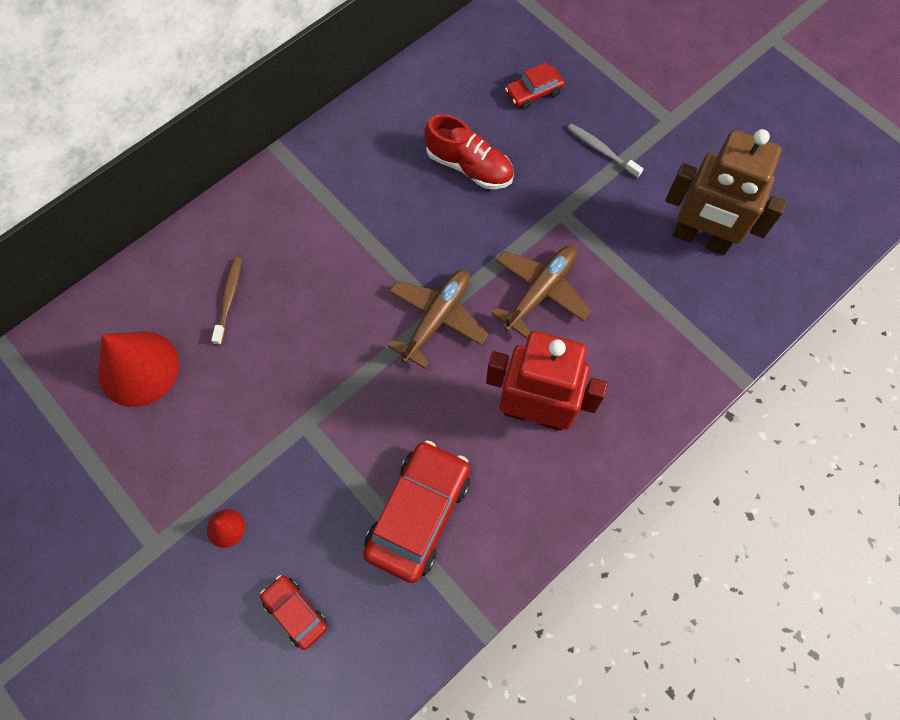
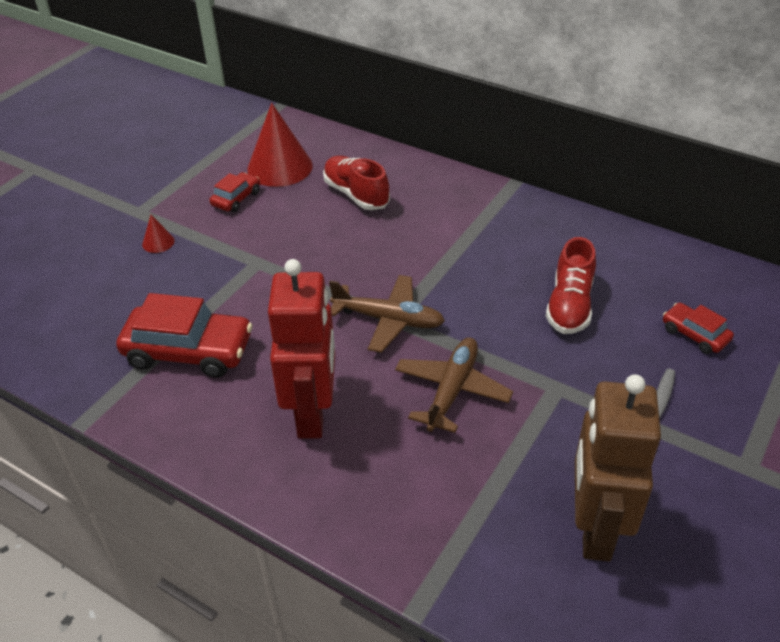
camera: 75 degrees right, 25 degrees down
(229, 299) = (356, 194): brown toothbrush -> red shoe
(295, 612) = (92, 296): red car -> red car (236, 198)
(540, 291) = (452, 390): brown plane -> brown plane turned 90 degrees counterclockwise

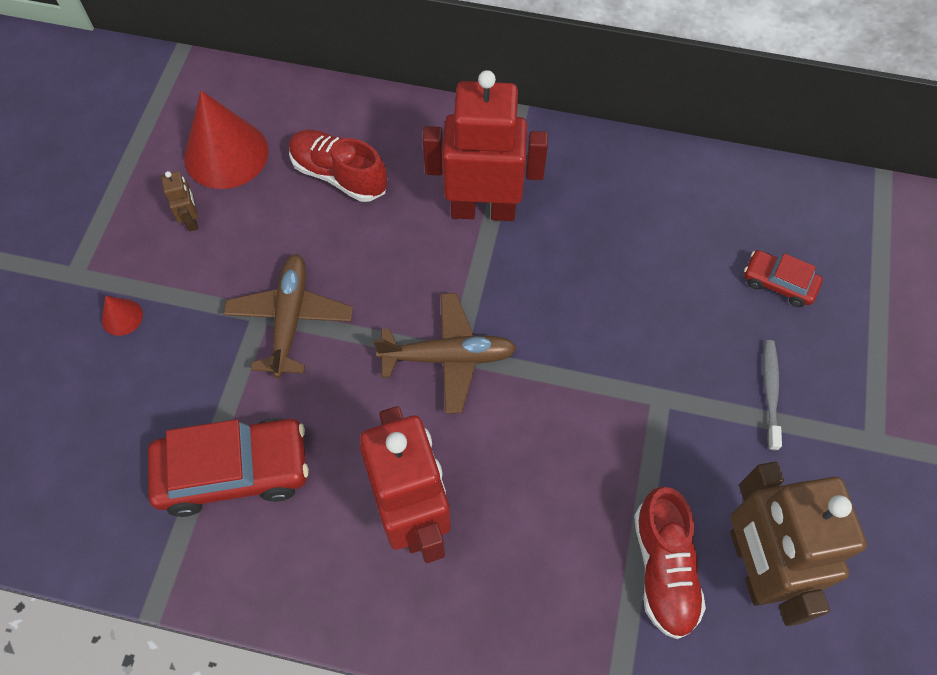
camera: 20 degrees left, 20 degrees up
(236, 198) = (192, 220): red car -> brown robot
(452, 390) = (553, 435): brown plane -> brown plane (290, 318)
(458, 236) = (483, 209): none -> red robot
(569, 305) = (639, 279): red shoe -> red shoe (664, 568)

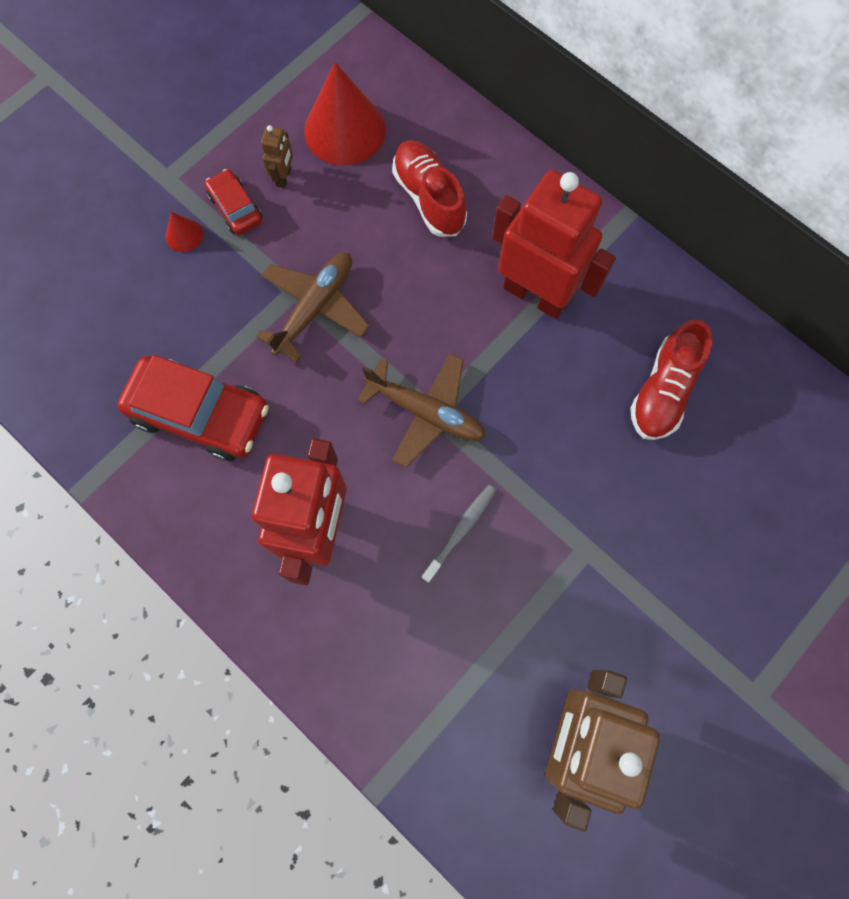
camera: 30 degrees right, 10 degrees up
(664, 568) = (495, 694): red shoe -> red shoe (663, 391)
(770, 392) = (689, 599): grey toothbrush -> grey toothbrush (461, 531)
(778, 283) = (764, 506): red car -> red car (235, 208)

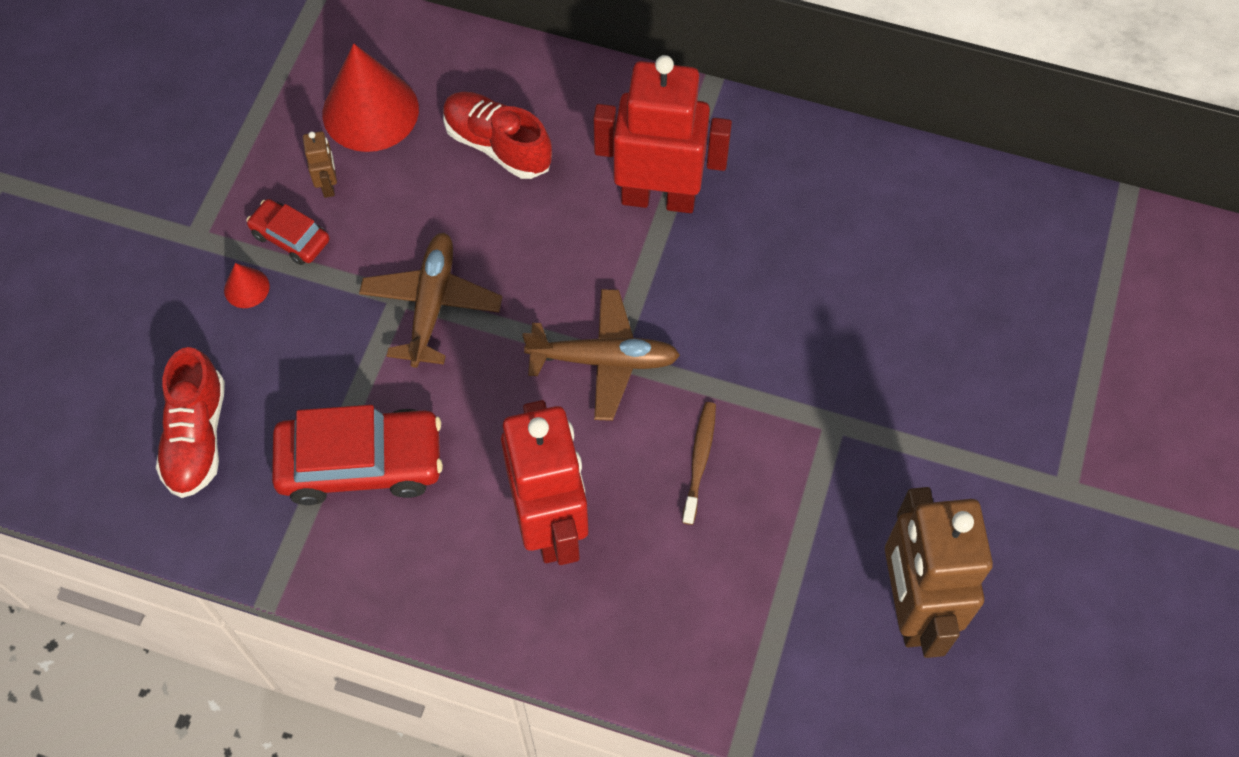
camera: 25 degrees left, 10 degrees down
(461, 531) = (699, 460): grey toothbrush -> brown toothbrush
(663, 391) = (834, 239): red shoe -> red shoe (197, 436)

